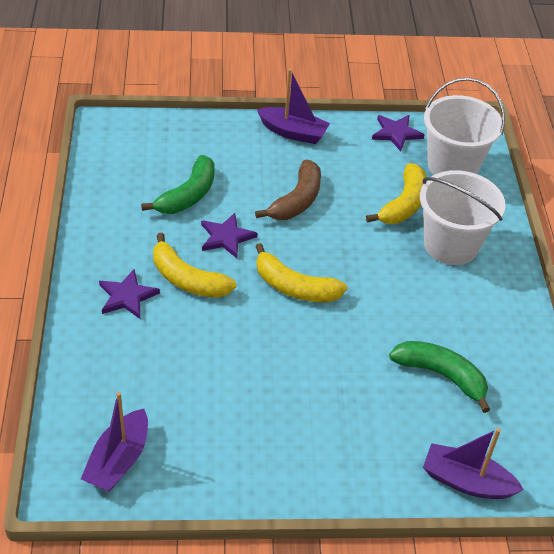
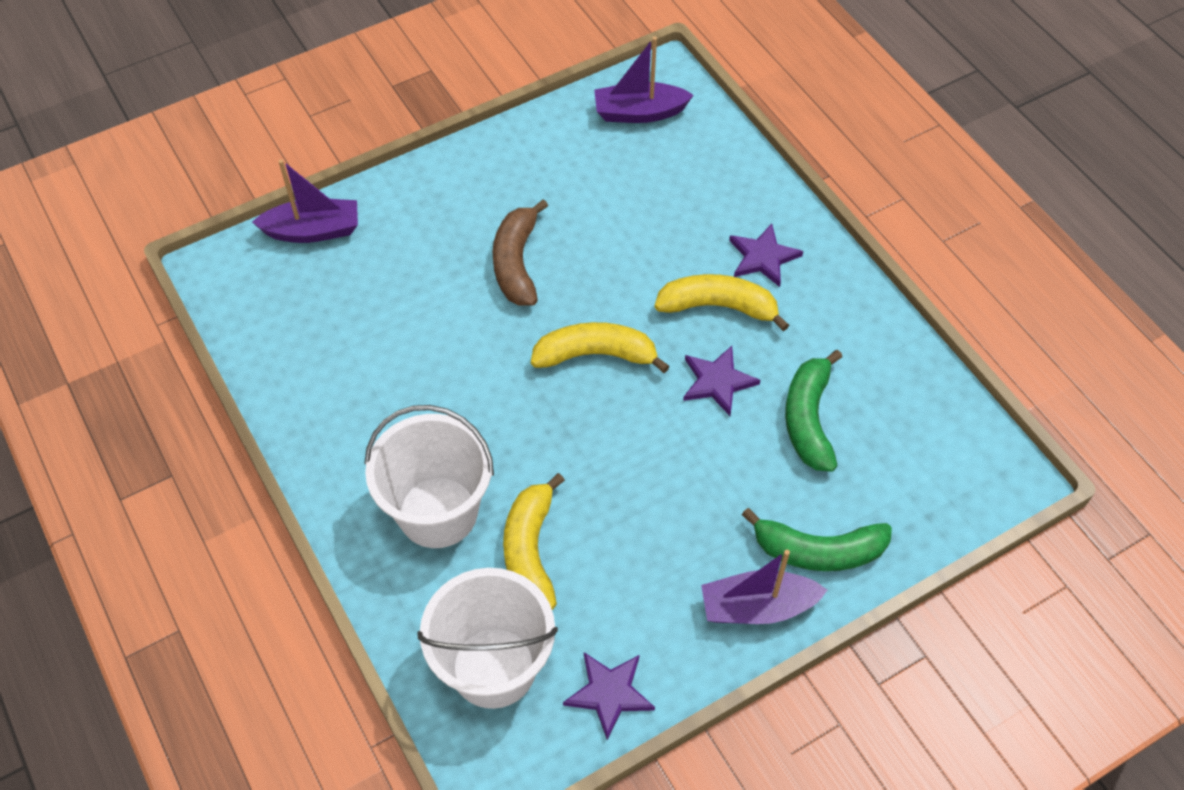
camera: 155 degrees right, 10 degrees up
(118, 460) = (639, 112): purple boat -> purple boat turned 90 degrees counterclockwise
(297, 200) = (672, 482): brown banana -> brown banana (516, 263)
(441, 375) = (379, 325): green banana -> green banana (818, 551)

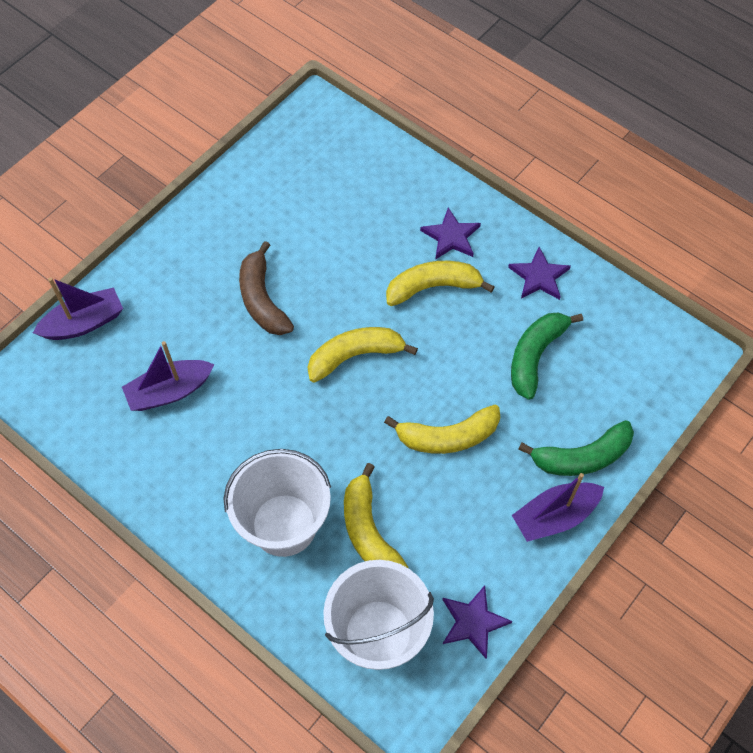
camera: 20 degrees left, 5 degrees up
(639, 112) = (308, 144): purple boat -> purple boat (169, 391)
(666, 476) = (448, 437): none -> yellow banana
(717, 382) = (456, 348): purple star -> purple star (539, 276)
(808, 419) = (535, 356): green banana -> green banana turned 45 degrees clockwise

